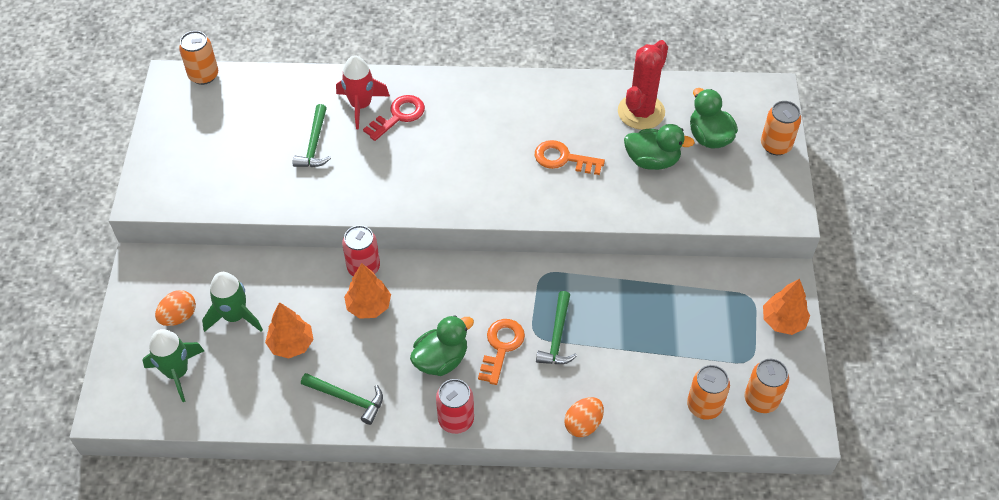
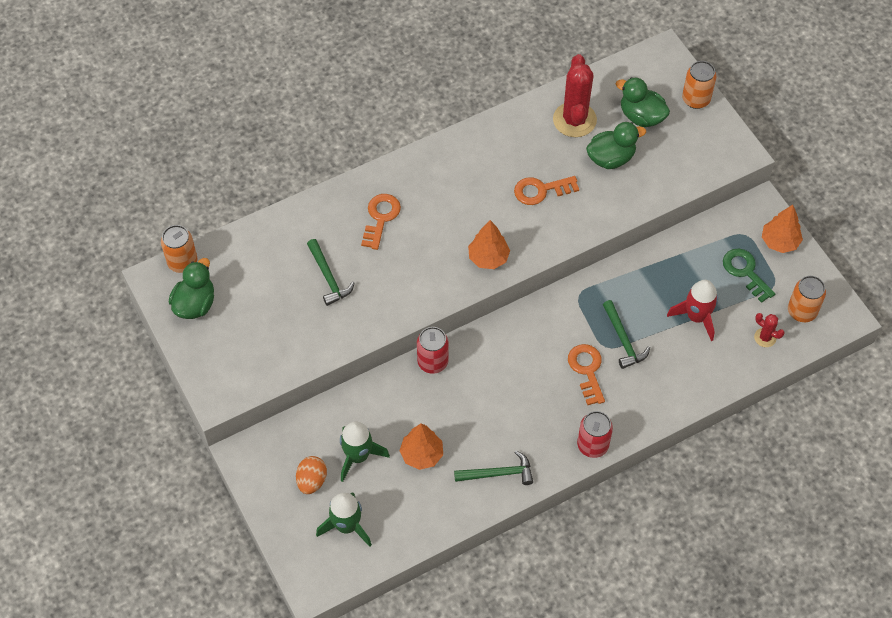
camera: 30 degrees left, 5 degrees up
(361, 105) = (342, 224): red rocket -> red rocket (696, 317)
(369, 306) = (460, 392): orange tree -> orange tree (488, 258)
(398, 116) = (380, 218): red key -> orange key
(441, 359) = (548, 404): green duck -> green duck (195, 304)
(583, 424) = (688, 398): orange egg -> none
(704, 406) = (765, 337): orange can -> red cactus
(727, 333) = (745, 272): none -> green key

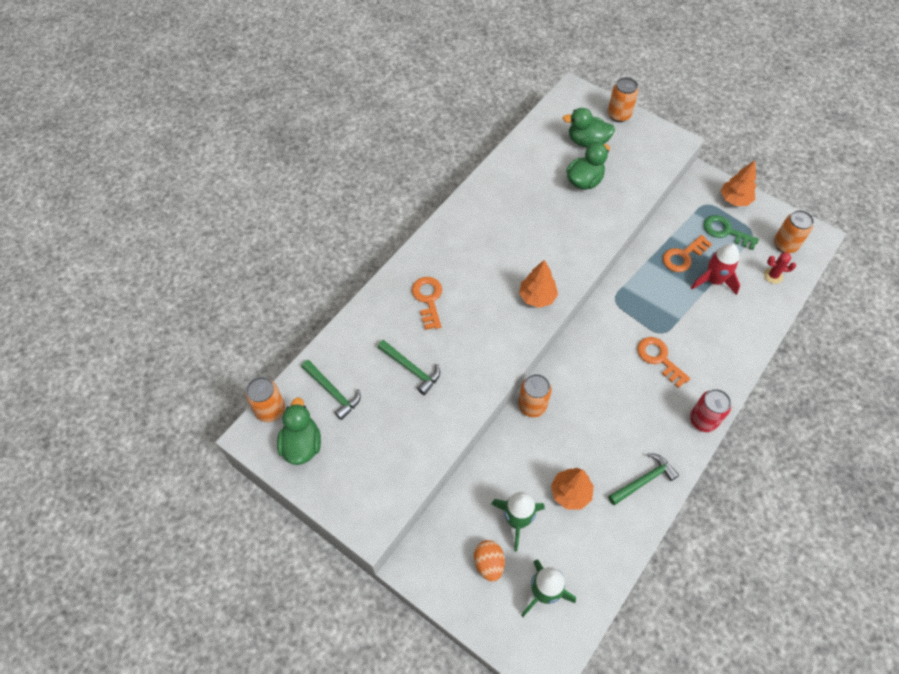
camera: 25 degrees left, 0 degrees up
(432, 362) = (532, 406): red can -> orange can
(541, 190) = (546, 226): orange key -> orange key (683, 256)
(574, 120) = (538, 162): red cactus -> none
(623, 340) = (671, 322): green hammer -> green hammer (333, 392)

